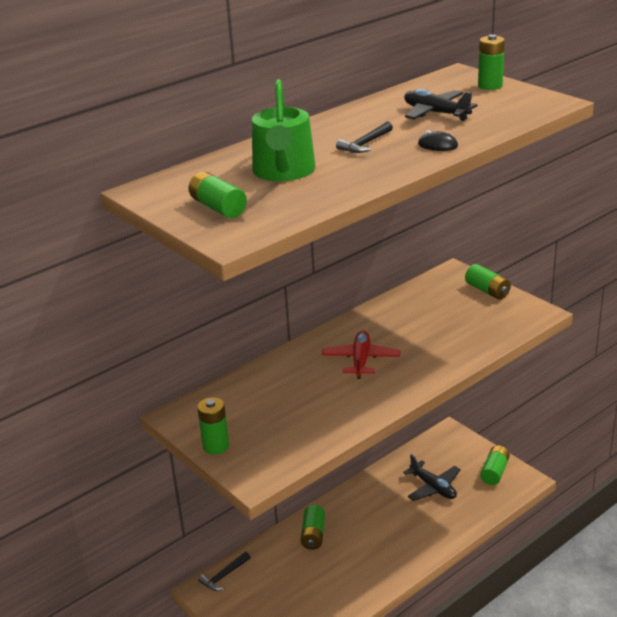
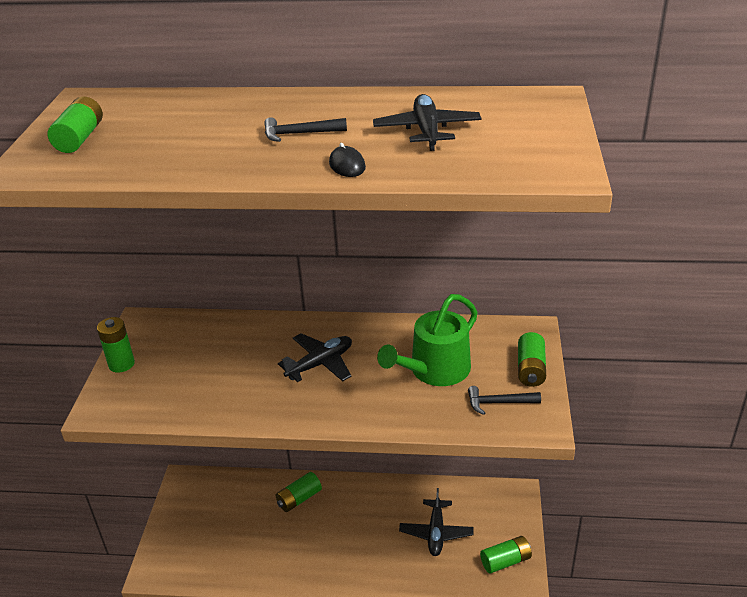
camera: 45 degrees right, 5 degrees up
(224, 576) = (207, 481): black hammer -> black hammer (498, 403)
(283, 172) = (187, 129): green watering can -> green watering can (435, 370)
(361, 360) = (320, 364): red plane -> black plane
(490, 86) = (547, 124): green battery -> none

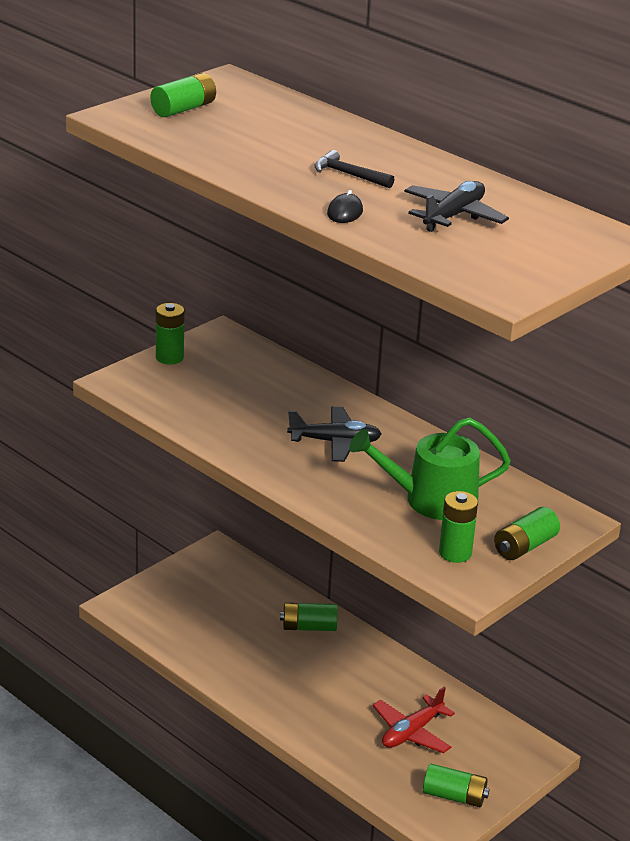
camera: 35 degrees right, 5 degrees down
(436, 532) = (411, 732): black plane -> red plane
(498, 403) = (455, 553): black hammer -> green battery

